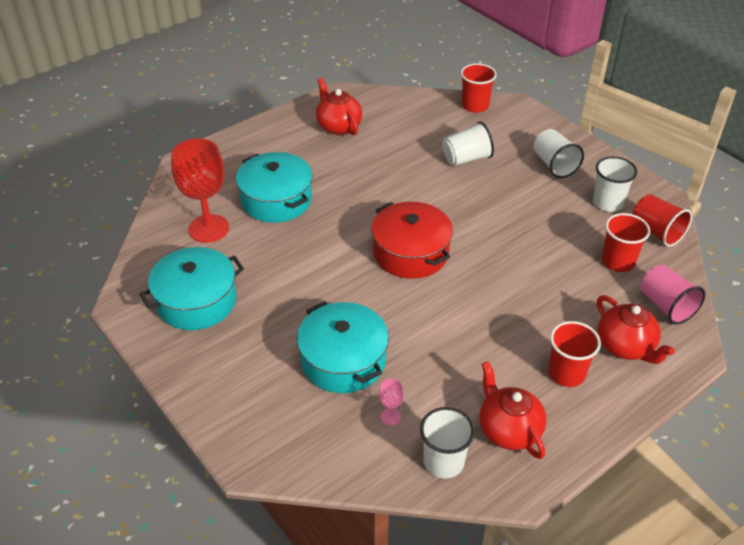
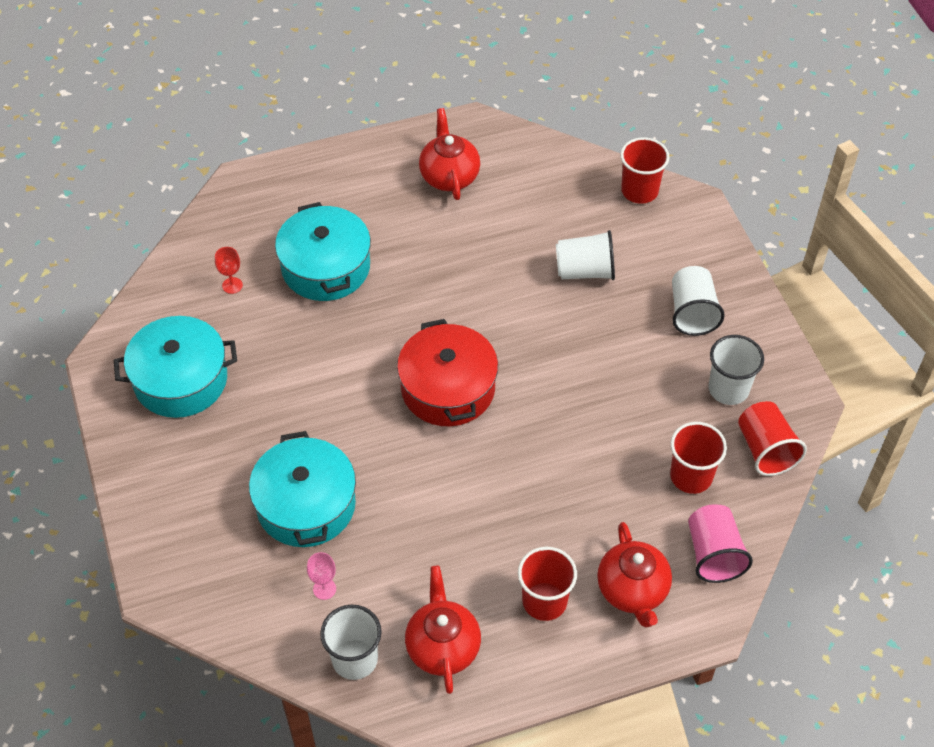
camera: 20 degrees right, 10 degrees up
(209, 228) = (232, 285): red goblet -> red goblet, size x0.41

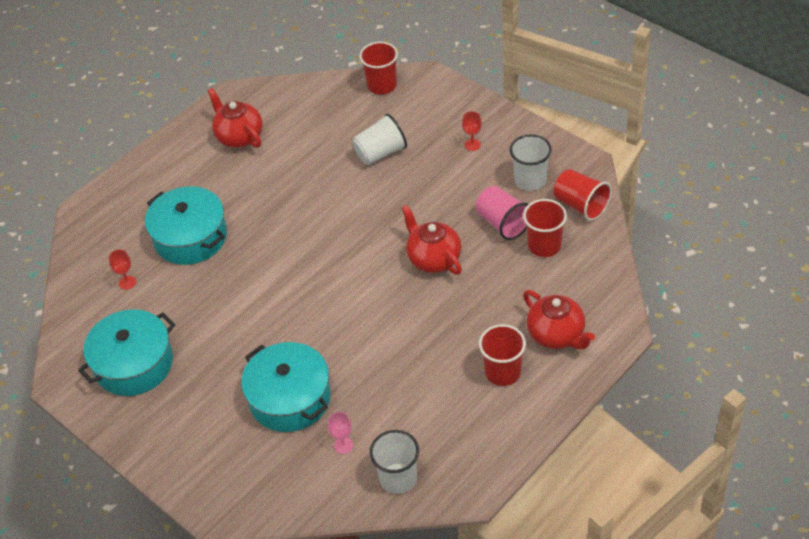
camera: 25 degrees left, 5 degrees down
(443, 646) = (454, 437): red teapot -> red teapot (433, 258)
(448, 388) = (338, 273): red pot -> none
(692, 313) = (472, 145): white cup -> red goblet
(713, 554) = (593, 285): pink cup -> pink cup (503, 223)

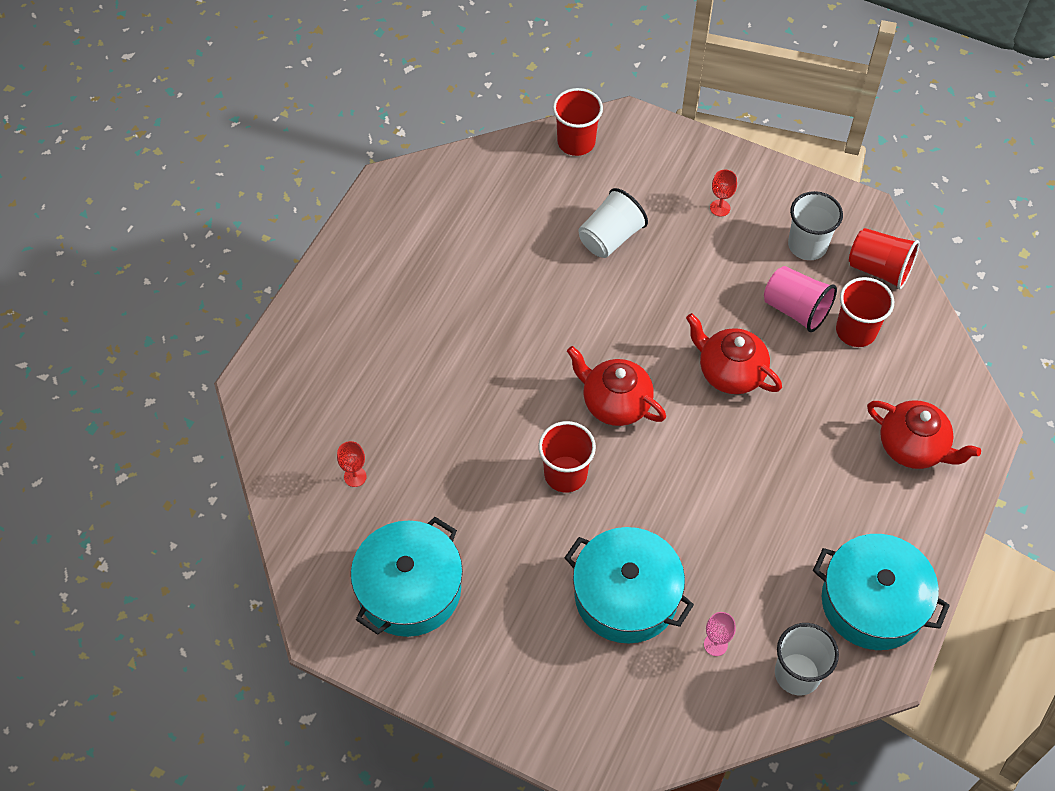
camera: 20 degrees left, 10 degrees up
(190, 237) = (412, 397): turquoise pot -> turquoise pot (873, 602)
(239, 136) = (420, 243): red teapot -> red teapot (615, 403)
(503, 372) = (868, 508): red cup -> red cup (565, 474)

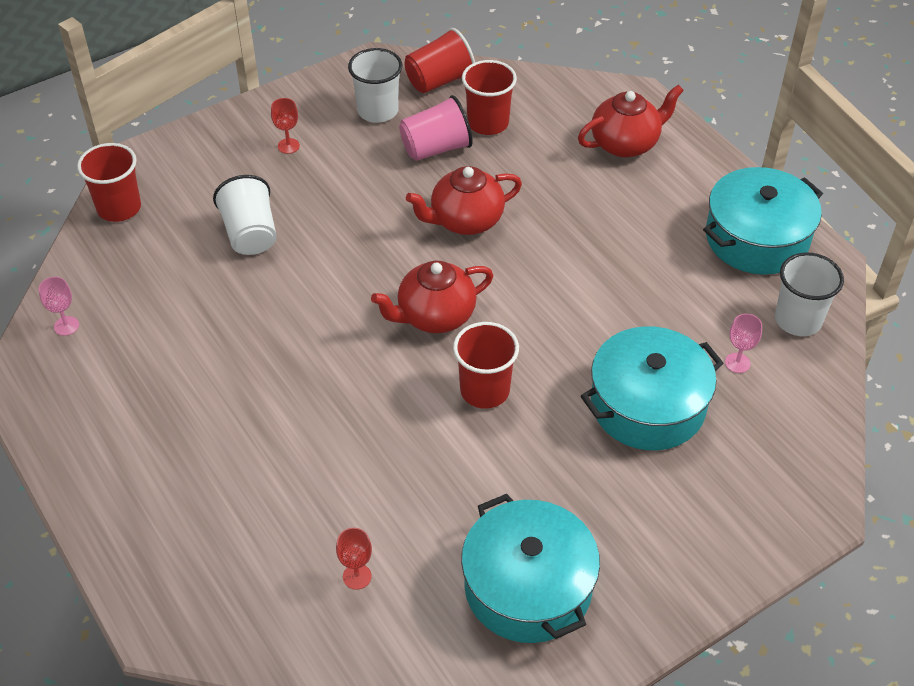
camera: 60 degrees left, 10 degrees down
(449, 181) = (66, 326): none -> pink goblet

